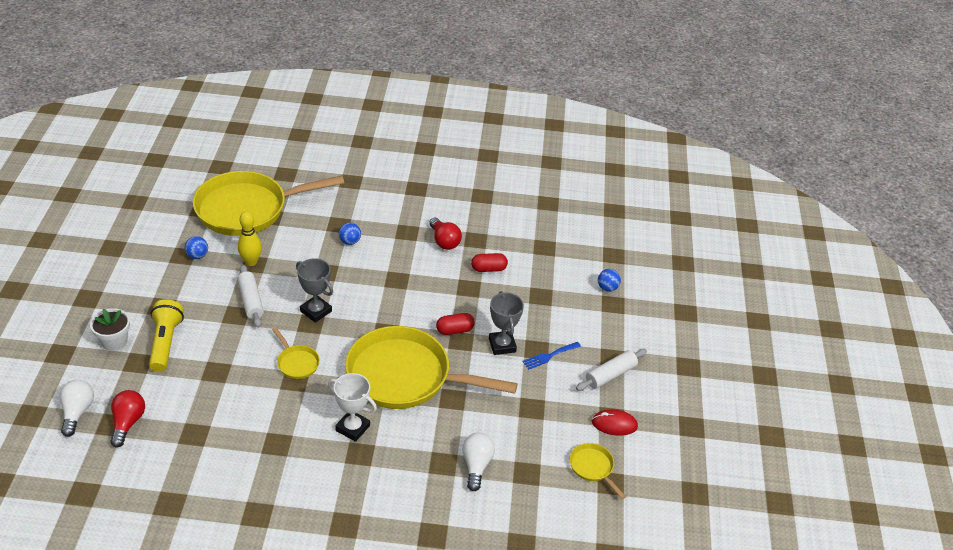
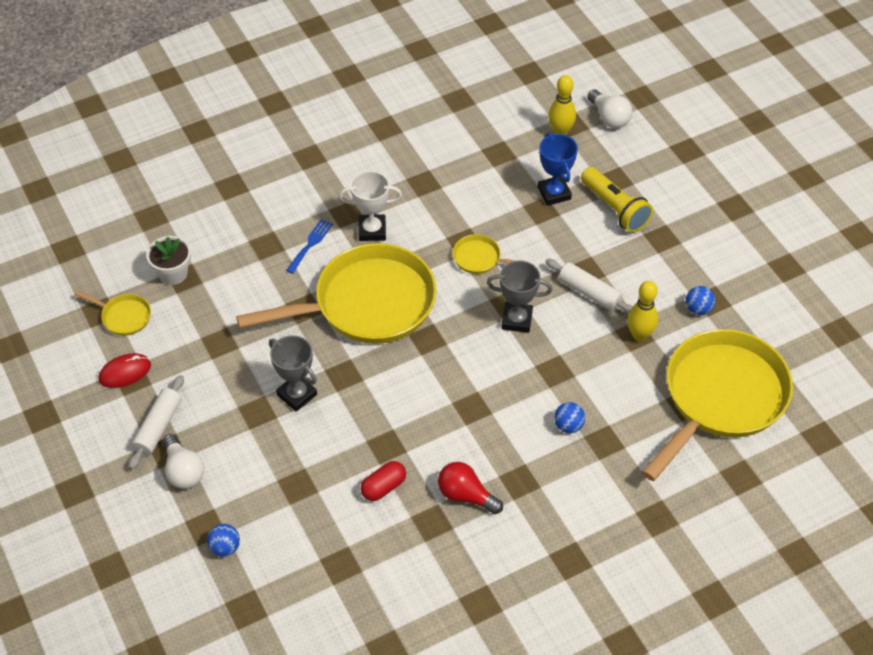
camera: 150 degrees right, 10 degrees up
(114, 341) = (658, 184): white flower pot -> white flower pot (173, 273)
(127, 423) = (560, 132): red light bulb -> yellow bowling pin
(192, 378) = (554, 193): none -> blue trophy
(455, 330) = (359, 383): red capsule -> none
(476, 466) = (234, 259): white light bulb -> white light bulb (183, 471)
(549, 356) = (238, 411): blue fork -> blue fork (310, 244)

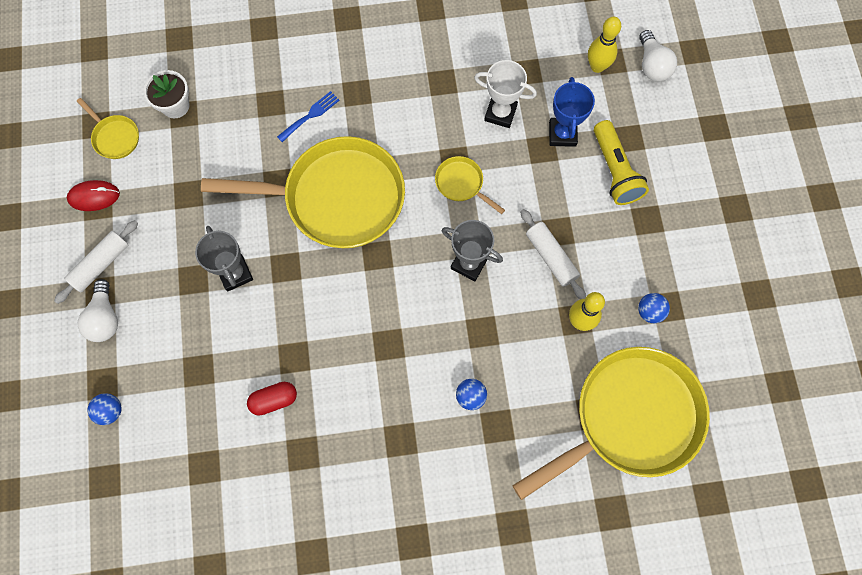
camera: 20 degrees right, 20 degrees up
(372, 230) = (373, 119): white trophy -> white trophy (500, 113)
(466, 495) = (345, 436): red light bulb -> none

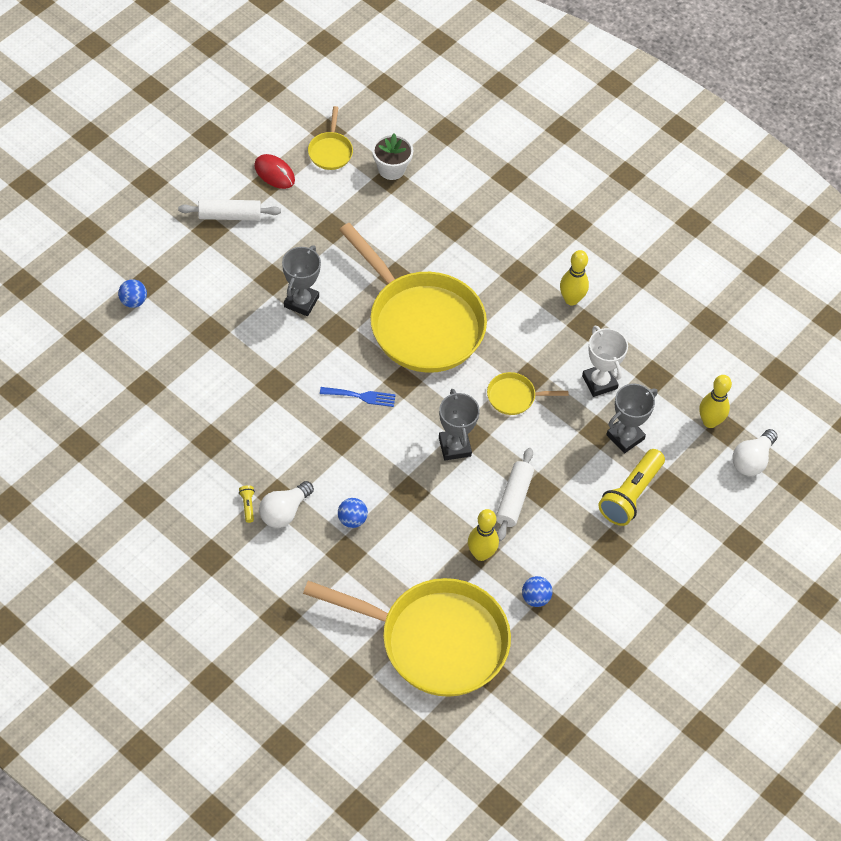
camera: 45 degrees right, 15 degrees down
(105, 318) = (194, 247): white light bulb -> white light bulb (284, 511)
(274, 400) = (232, 395): red capsule -> none
(310, 115) = (470, 258): blue fork -> blue fork (361, 396)
(389, 471) = (247, 505): none -> yellow flashlight
(411, 74) = (571, 299): none -> yellow bowling pin
(461, 183) = (514, 397): yellow pan -> yellow pan turned 90 degrees counterclockwise
(562, 134) = (625, 437): blue trophy -> grey trophy

